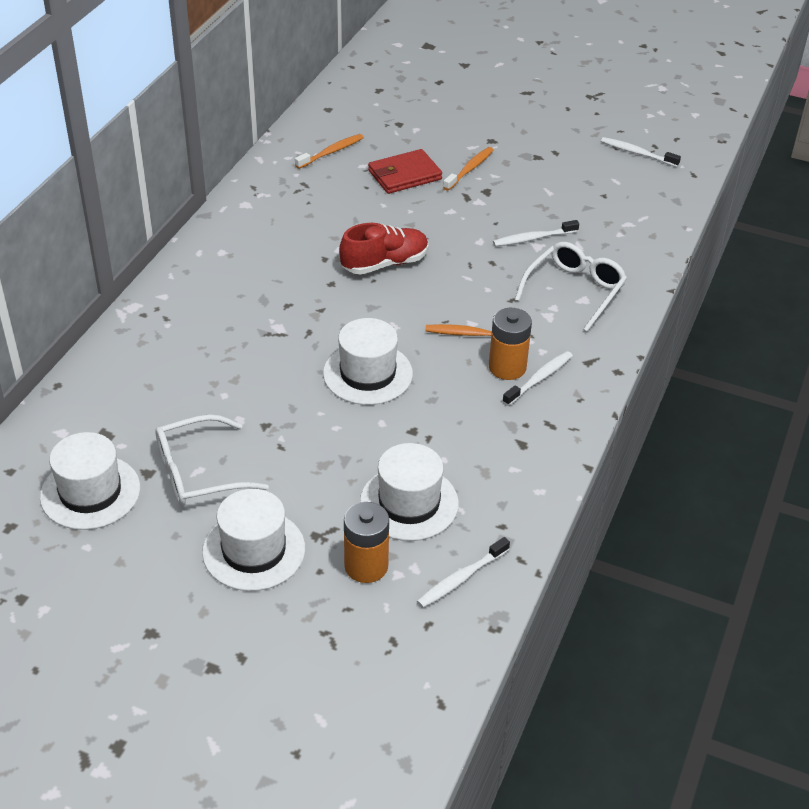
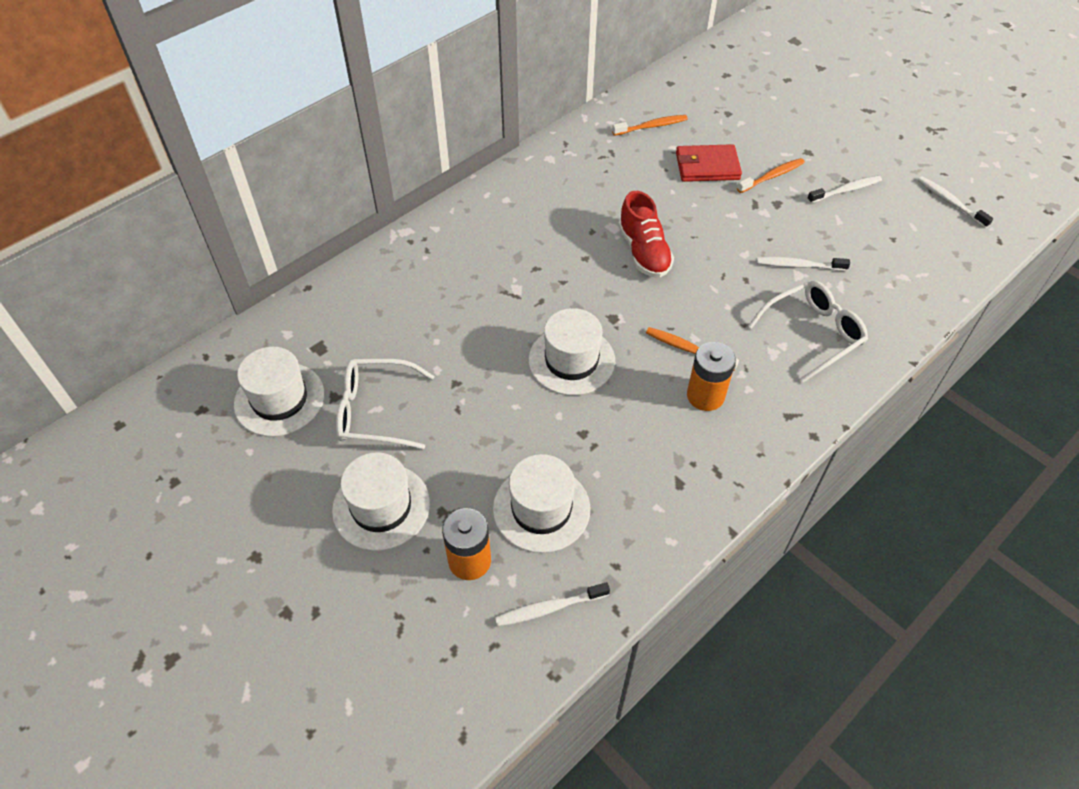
camera: 25 degrees right, 10 degrees up
(385, 264) = (643, 252): red shoe -> red shoe turned 75 degrees clockwise
(539, 379) = (730, 418): white toothbrush -> white toothbrush (845, 190)

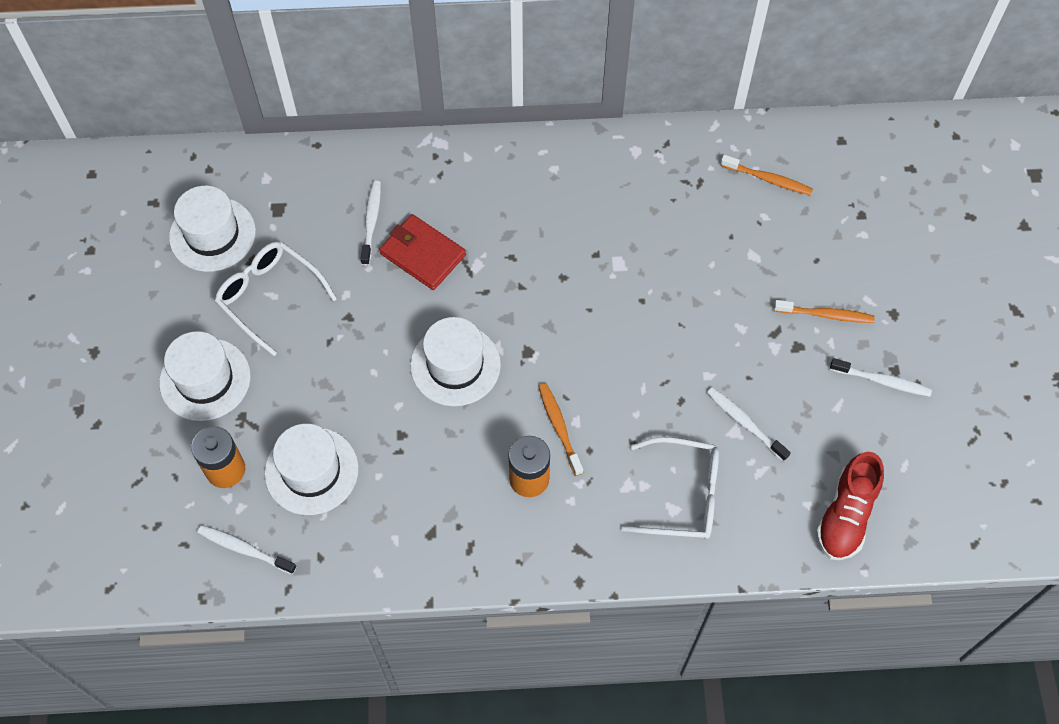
camera: 40 degrees right, 10 degrees up
(643, 252) = (619, 308): red shoe -> red shoe (846, 515)
(707, 166) = (774, 260): red wallet -> red wallet (422, 254)
(950, 202) = (975, 469): white toothbrush -> white toothbrush (371, 222)

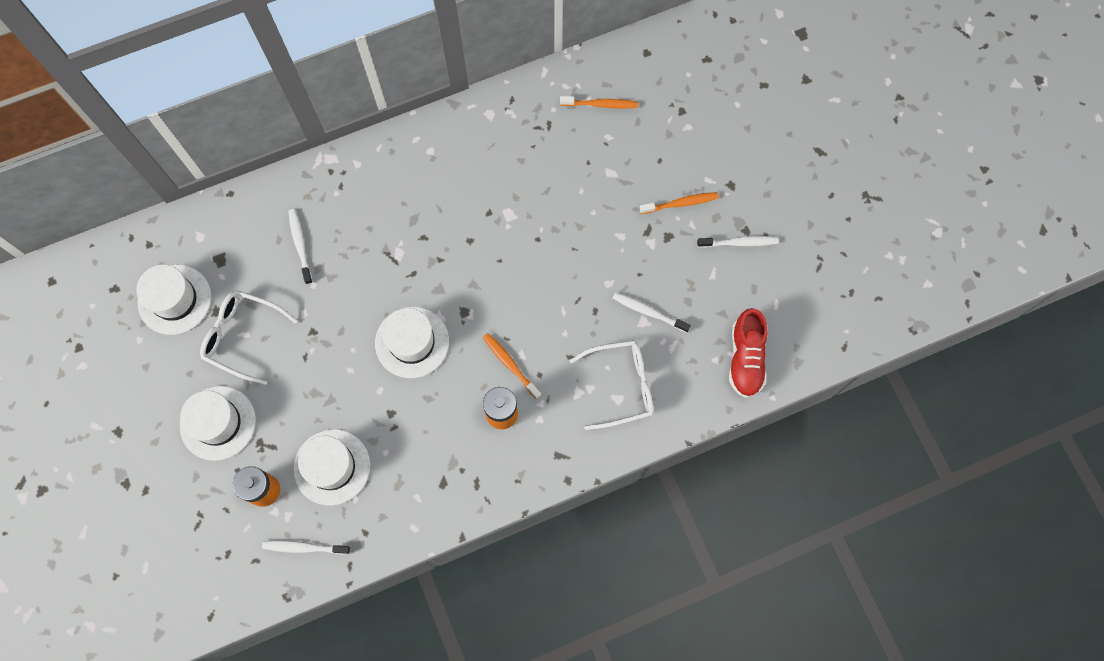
camera: 20 degrees left, 10 degrees up
(422, 254) = (352, 259): red wallet -> none

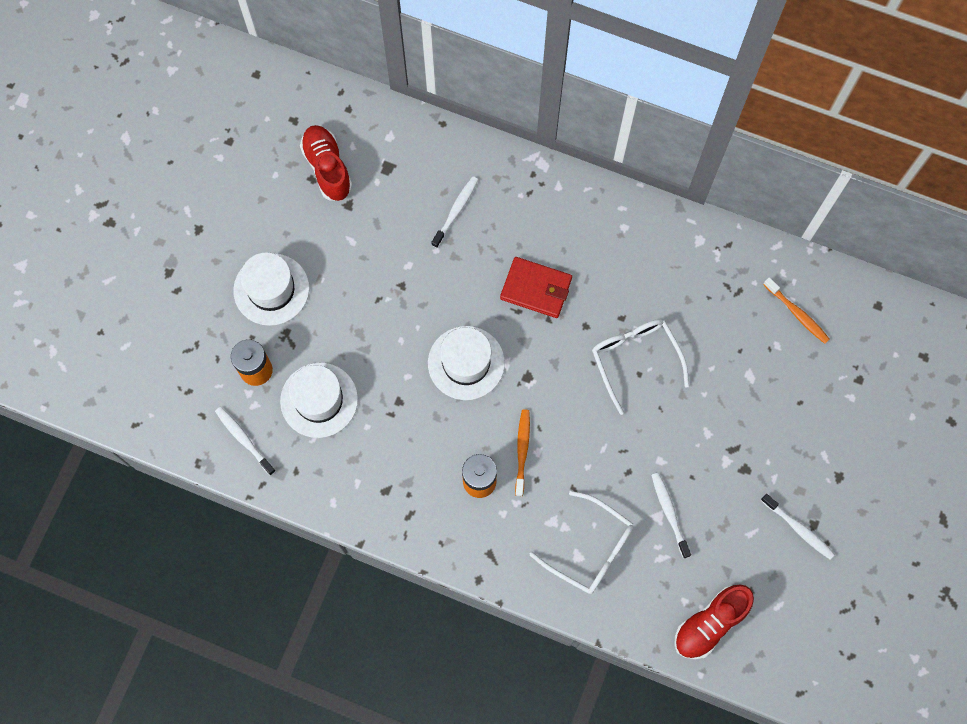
camera: 45 degrees right, 0 degrees up
(174, 299) = (327, 168): white hat -> red shoe
(242, 336) = (349, 241): white glasses -> white glasses (635, 360)
(410, 247) = (536, 289): none -> red wallet
(680, 203) = (782, 453): orange toothbrush -> none

